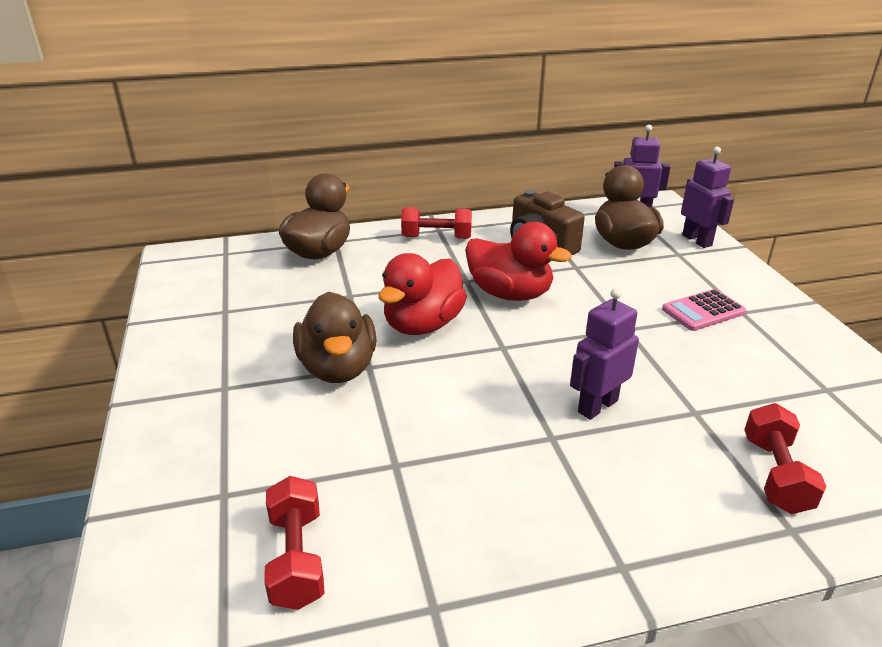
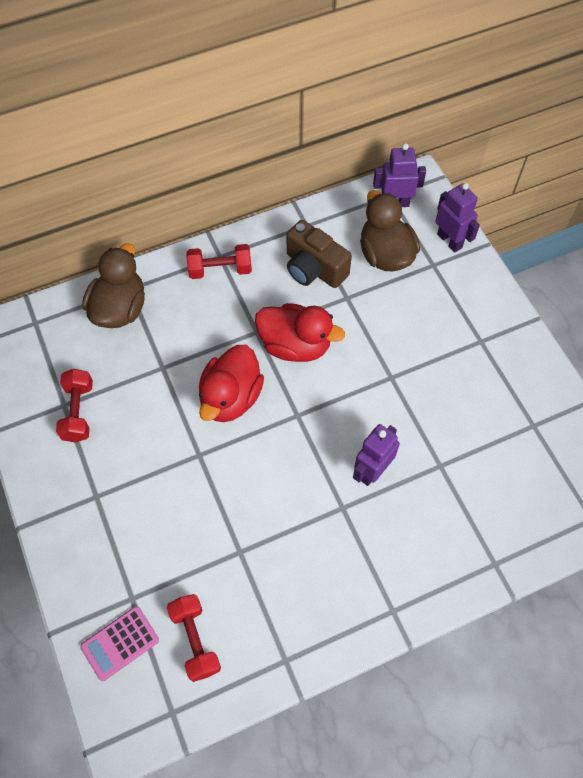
camera: 10 degrees left, 30 degrees up
(338, 368) = (176, 460): brown duck -> none
(703, 311) = (450, 344): pink calculator -> pink calculator (120, 643)
(775, 475) = (489, 518): red dumbbell -> red dumbbell (78, 412)

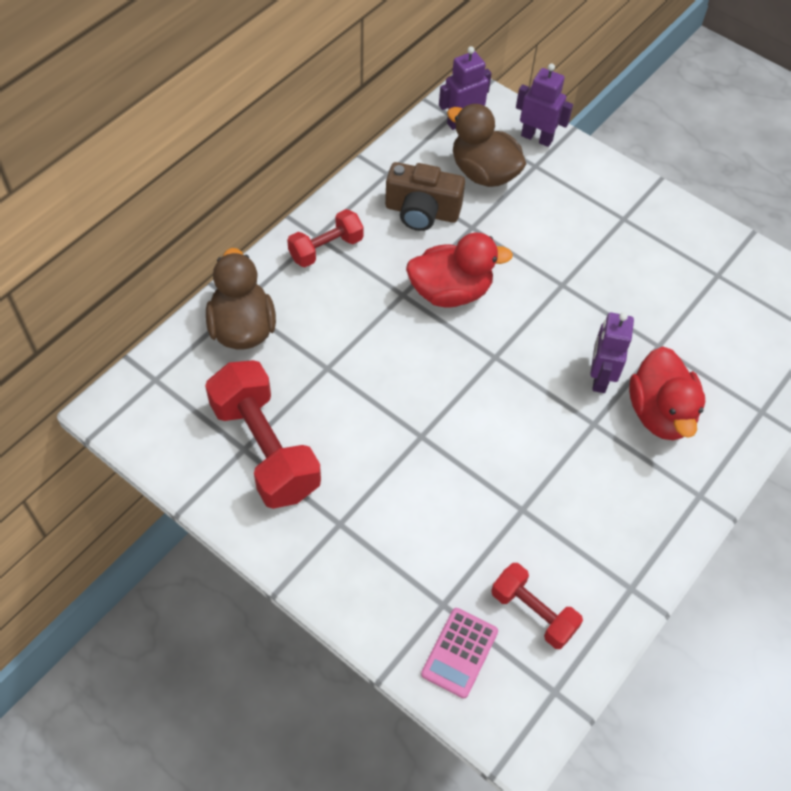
camera: 30 degrees left, 5 degrees down
(78, 412) = (265, 449): red dumbbell -> red dumbbell, size x1.76
(231, 397) = (418, 367): red duck -> red duck (660, 413)

